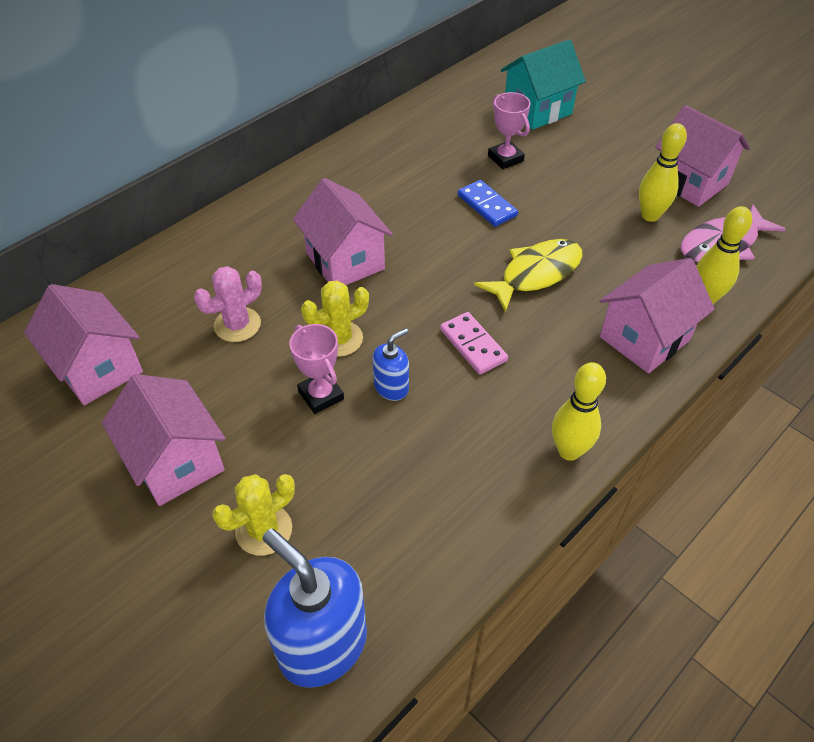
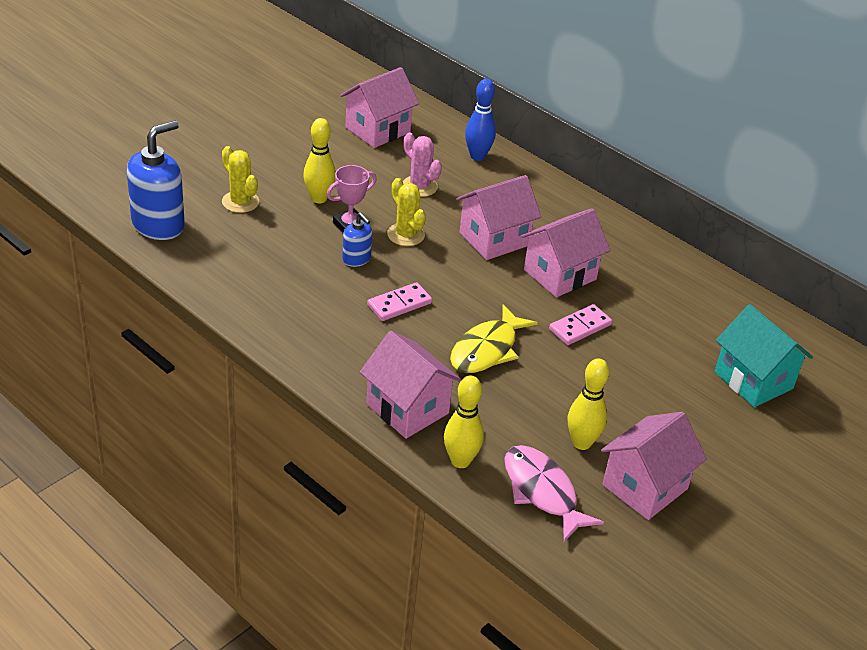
camera: 85 degrees right, 10 degrees down
(176, 269) = (477, 156): none -> blue bowling pin
(176, 462) = (297, 166): pink house -> pink house (560, 274)
(487, 205) = (580, 327): blue domino -> pink domino
(505, 158) = (658, 347): pink trophy -> none
(536, 274) = (487, 349): yellow fish -> yellow fish turned 75 degrees clockwise
(569, 451) = (289, 345): yellow bowling pin -> yellow bowling pin (319, 198)

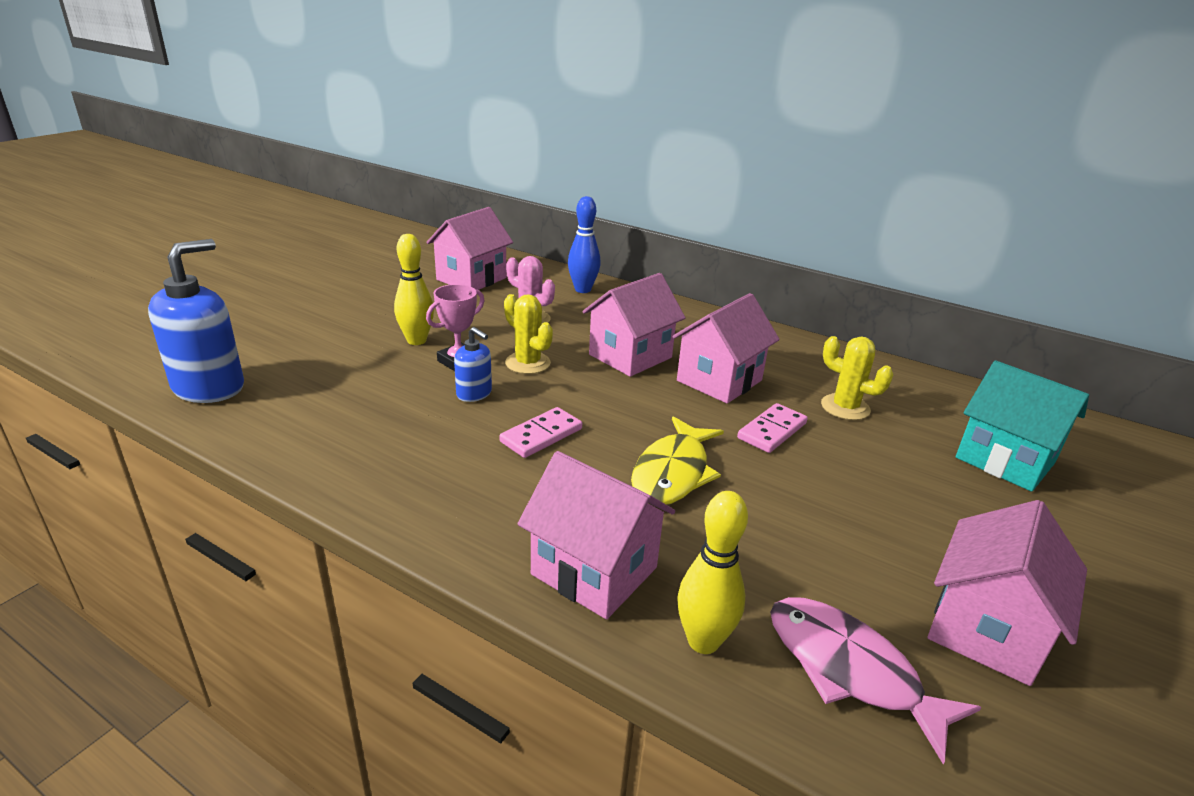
camera: 10 degrees left, 10 degrees down
(240, 202) = (319, 353): yellow cactus -> yellow cactus (845, 407)
(581, 443) = (859, 577): yellow bowling pin -> none

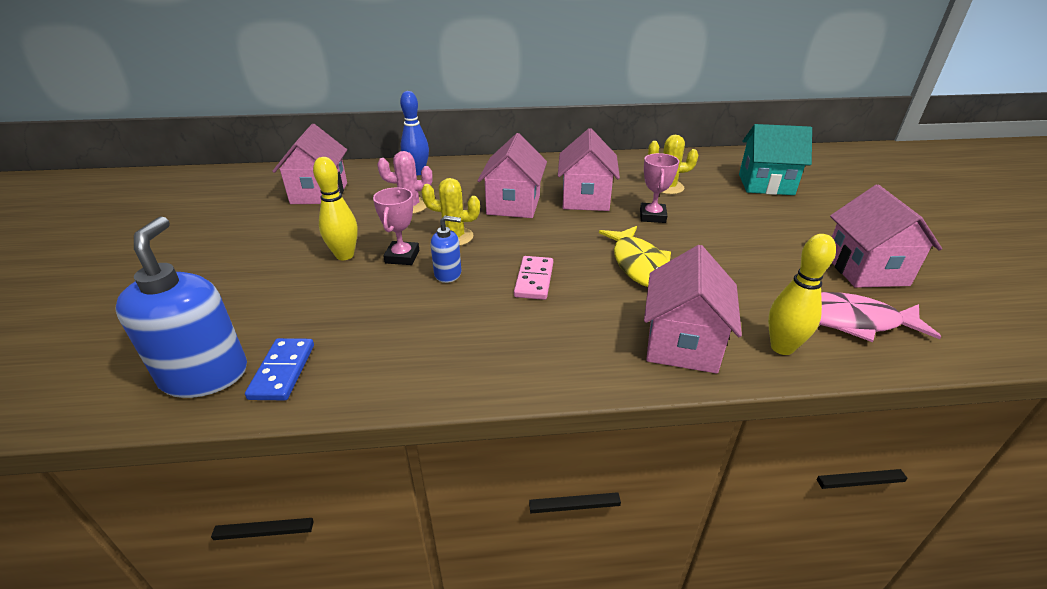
camera: 35 degrees left, 5 degrees up
(253, 410) = (283, 371): none -> blue domino
(594, 571) = (682, 344): pink house -> pink house turned 75 degrees counterclockwise
(772, 431) = (652, 216): pink domino -> pink trophy

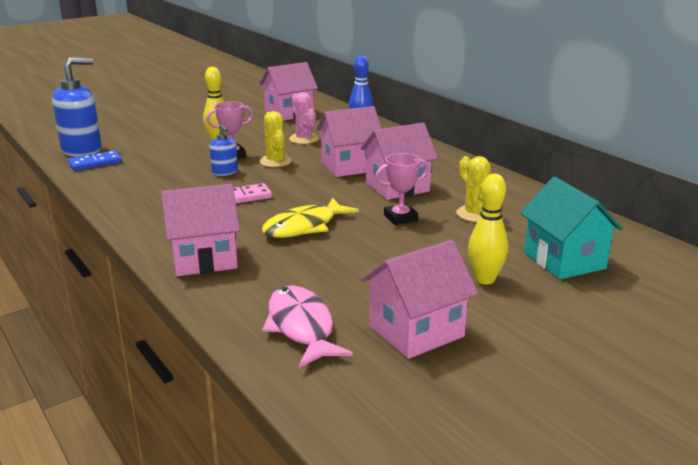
camera: 60 degrees right, 10 degrees down
(782, 347) = (230, 298): yellow bowling pin -> yellow bowling pin (485, 279)

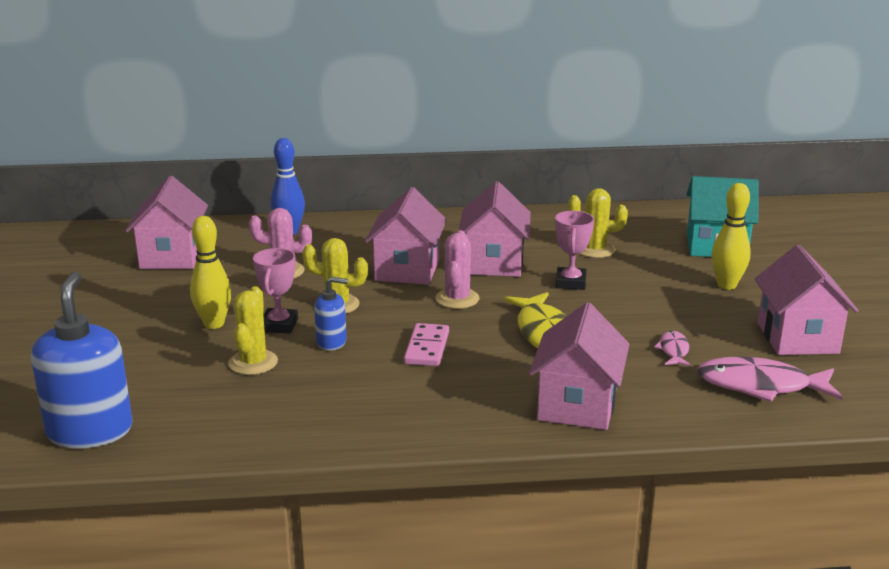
camera: 60 degrees left, 0 degrees up
(95, 163) = (168, 428): blue domino -> none
(181, 161) = (253, 363): none -> yellow cactus
(324, 189) = (457, 299): none -> pink cactus
(327, 278) = (673, 350): none -> pink fish

